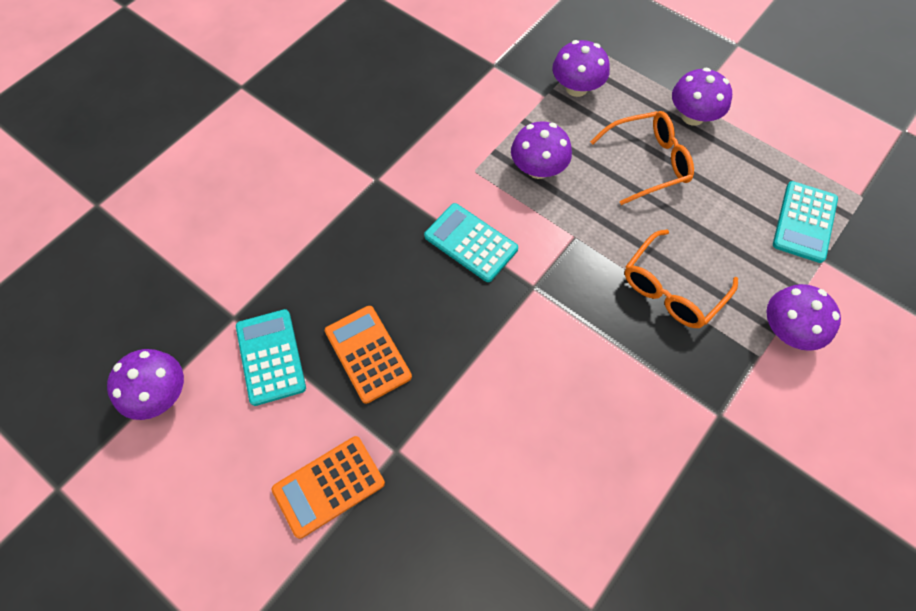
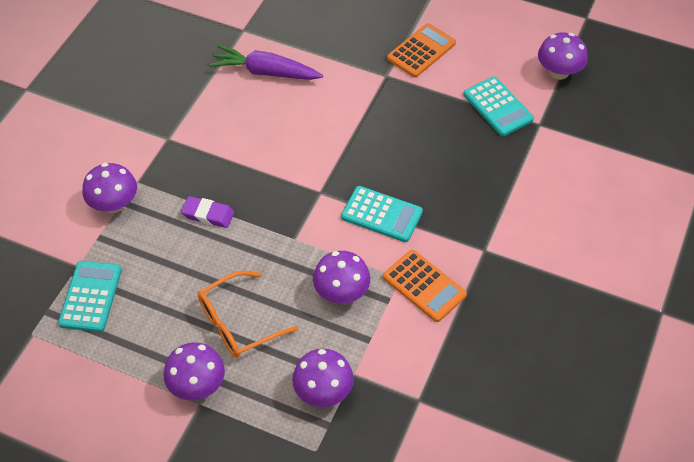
camera: 165 degrees right, 10 degrees down
(368, 354) = (430, 123): orange calculator -> orange calculator (424, 286)
(570, 505) = (265, 72): none -> purple carrot
(671, 289) = (208, 214): orange glasses -> purple eraser

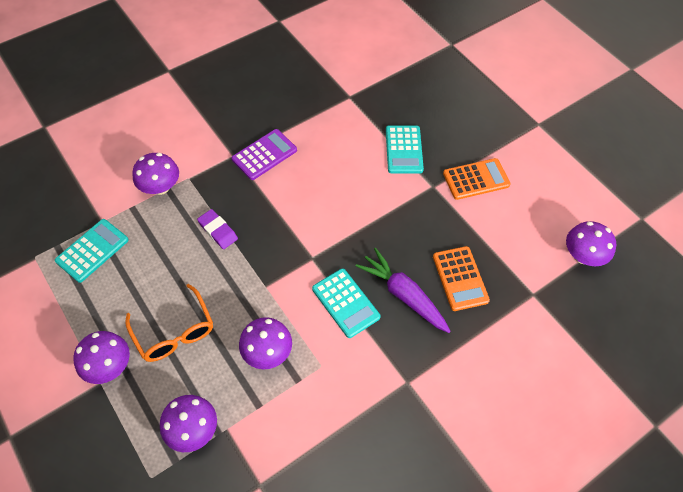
camera: 30 degrees right, 5 degrees up
(199, 123) = (264, 155): none -> purple calculator
(238, 323) = (174, 332): orange glasses -> orange glasses turned 120 degrees counterclockwise
(265, 72) = (341, 138): purple carrot -> purple carrot (403, 295)
(424, 286) = (335, 385): orange calculator -> orange calculator (460, 278)
(498, 107) = (507, 260): turquoise calculator -> turquoise calculator (404, 150)

